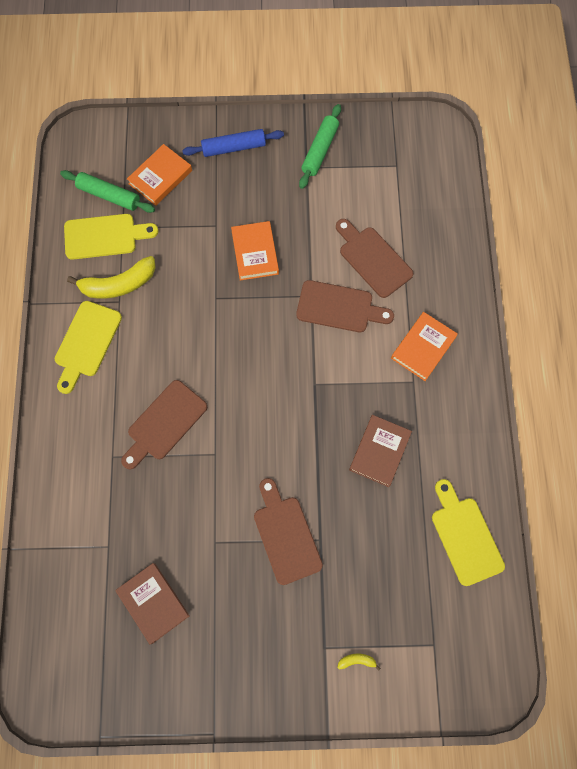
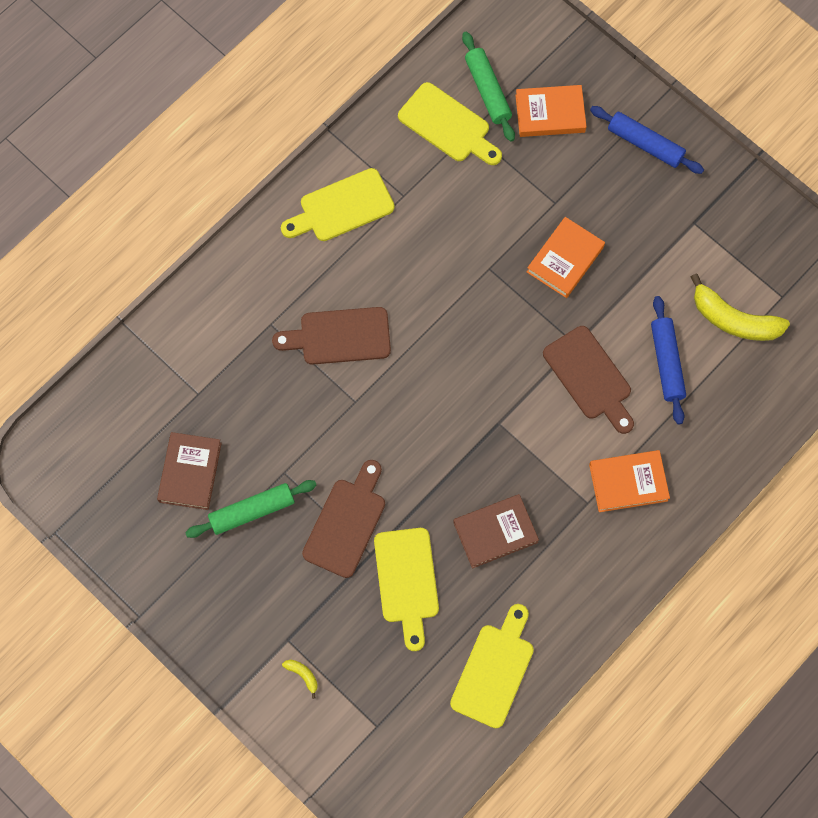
camera: 45 degrees right, 0 degrees up
(119, 284) = (418, 180): yellow banana -> yellow banana (734, 320)
(320, 150) = (724, 218): green rolling pin -> green rolling pin (252, 511)
(358, 534) = (406, 581): none -> yellow cutting board
(373, 259) = (667, 362): brown cutting board -> blue rolling pin

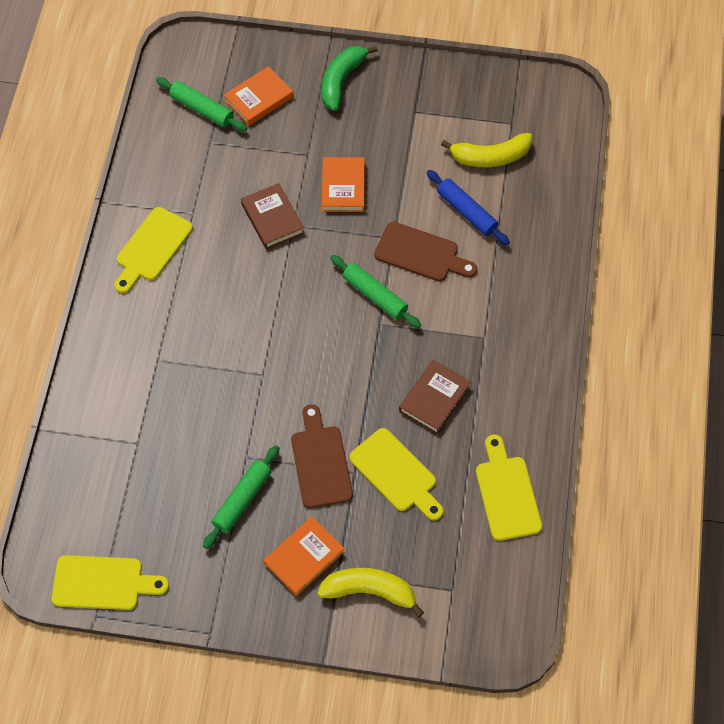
camera: 35 degrees left, 10 degrees down
(190, 472) = (173, 503): brown book -> brown book (272, 219)
(303, 675) = (369, 591): yellow banana -> yellow banana, size x2.40
(339, 336) = (217, 337): brown cutting board -> none
(448, 125) = (190, 148): yellow cutting board -> yellow cutting board (103, 583)
(514, 391) = (375, 295): none -> green rolling pin
(628, 482) = (501, 306): orange book -> orange book (304, 558)
(645, 144) = (341, 81): blue rolling pin -> green banana

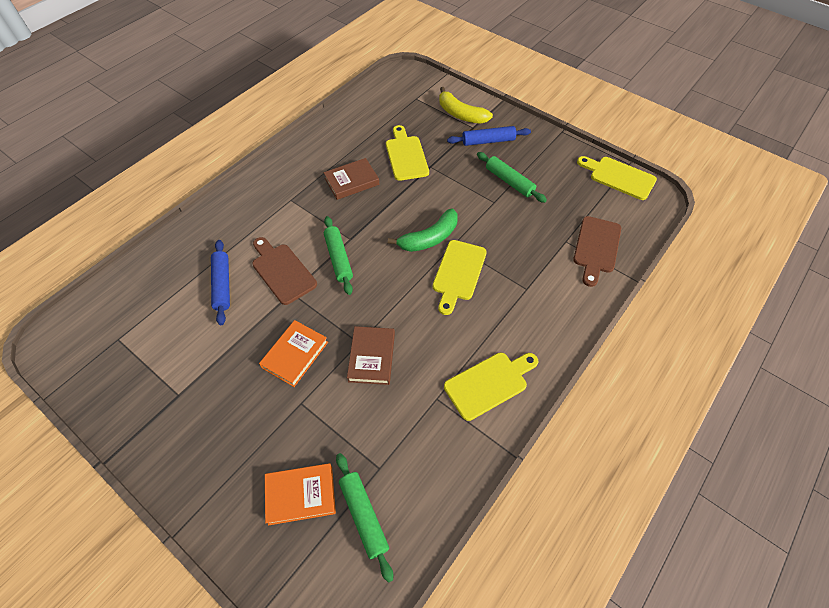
camera: 150 degrees left, 5 degrees down
(242, 500) = (509, 181): green rolling pin -> green rolling pin turned 75 degrees clockwise
(304, 558) = (488, 141): orange book -> blue rolling pin
(321, 462) = (447, 180): brown cutting board -> brown cutting board (596, 247)
(341, 81) = (209, 469): green banana -> green banana (429, 238)
(490, 157) = (162, 319): yellow banana -> none
(507, 493) = (351, 122): yellow cutting board -> yellow cutting board (458, 273)

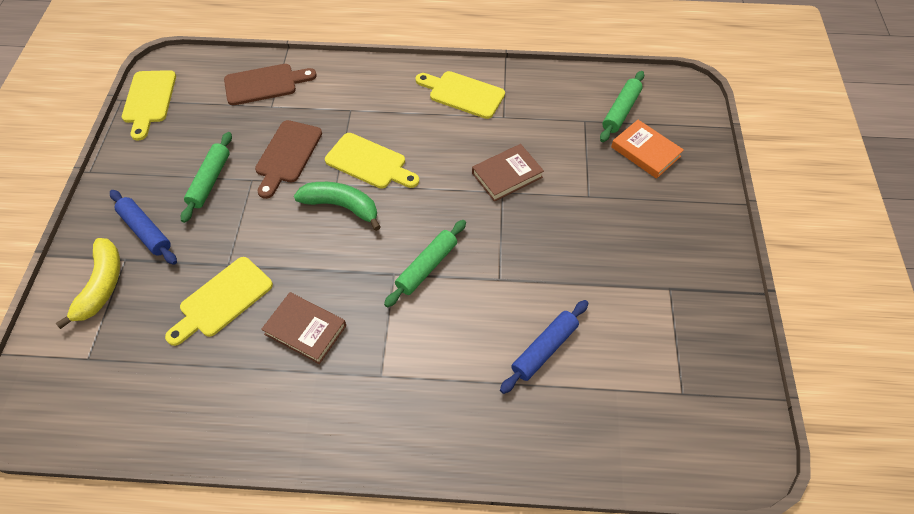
camera: 125 degrees left, 0 degrees up
(282, 271) = (482, 306): brown cutting board -> brown cutting board (287, 155)
(295, 355) = (555, 229): orange book -> none
(458, 273) = (369, 163): yellow cutting board -> yellow cutting board turned 45 degrees clockwise

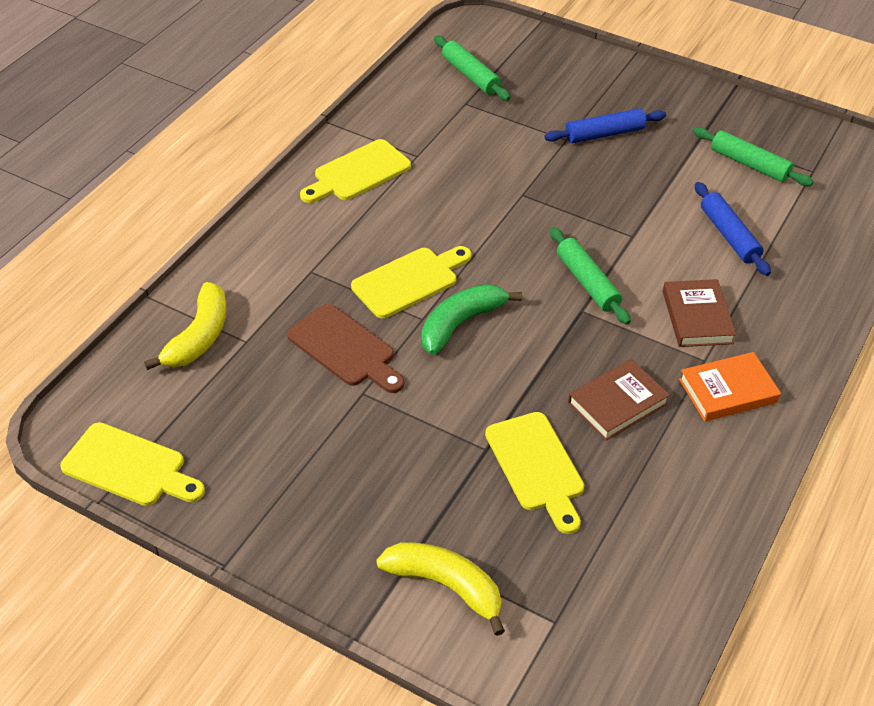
camera: 65 degrees left, 10 degrees down
(146, 231) = (380, 520): blue rolling pin -> blue rolling pin (604, 134)
(210, 181) = (336, 435): green rolling pin -> green rolling pin (749, 164)
(265, 84) = (199, 336): brown cutting board -> yellow banana
(507, 175) = (501, 183): brown book -> brown book (697, 317)
(645, 152) = (535, 82): orange book -> orange book (728, 391)

